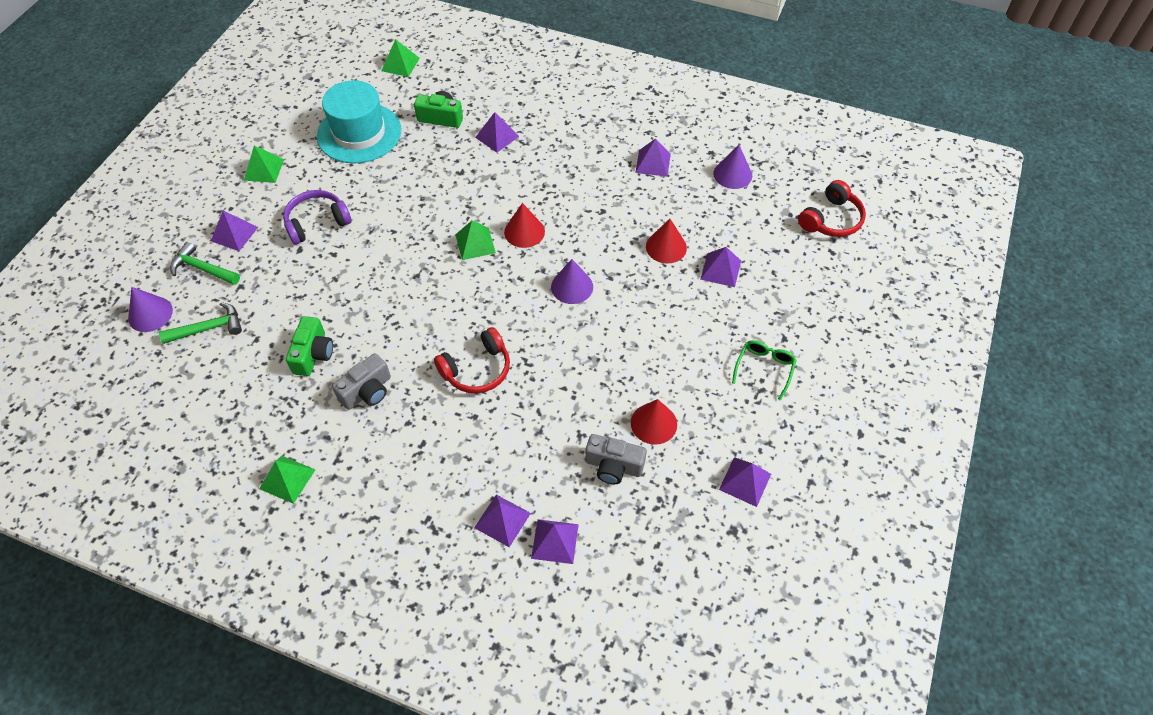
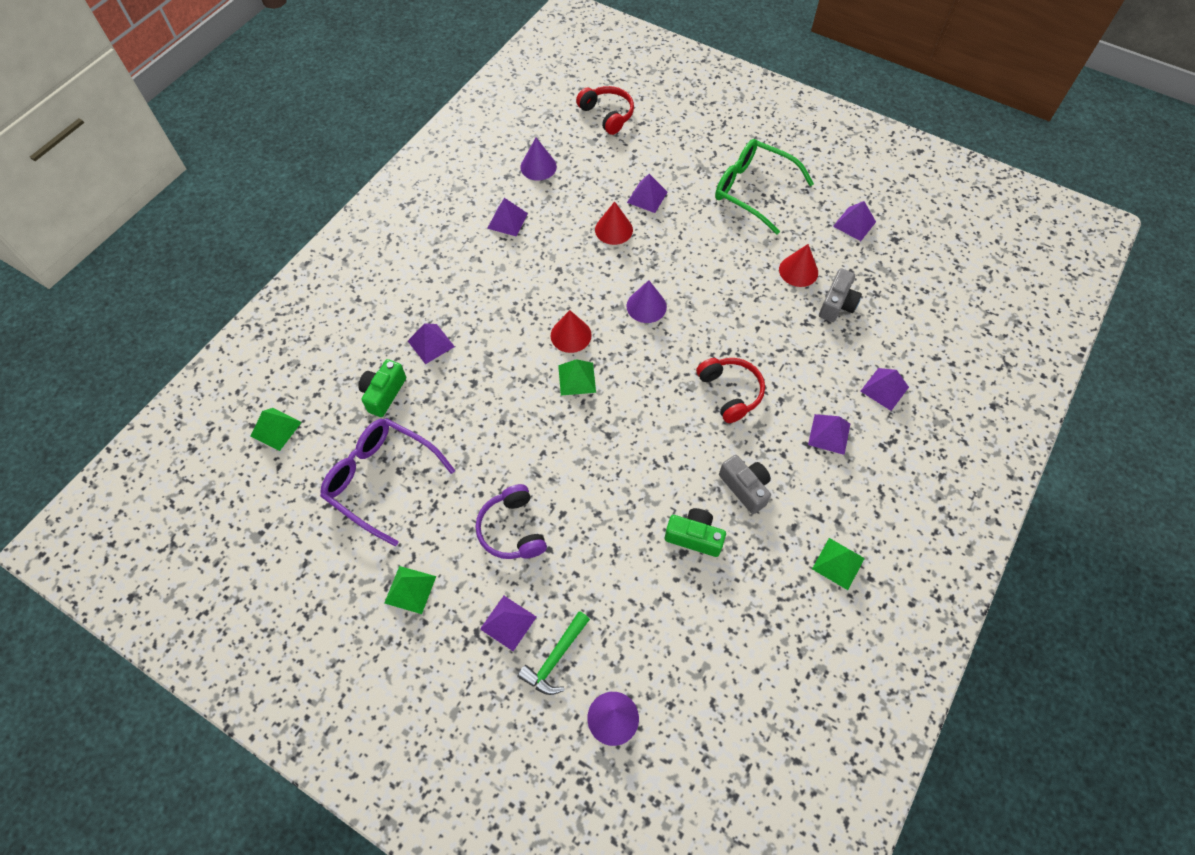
camera: 80 degrees left, 5 degrees up
(208, 328) = (644, 648): green hammer -> none
(359, 133) = (381, 479): turquoise hat -> purple glasses
(555, 541) = (903, 354): purple pyramid -> purple pyramid (829, 434)
(764, 368) = (753, 190): green glasses -> green glasses, size x1.91

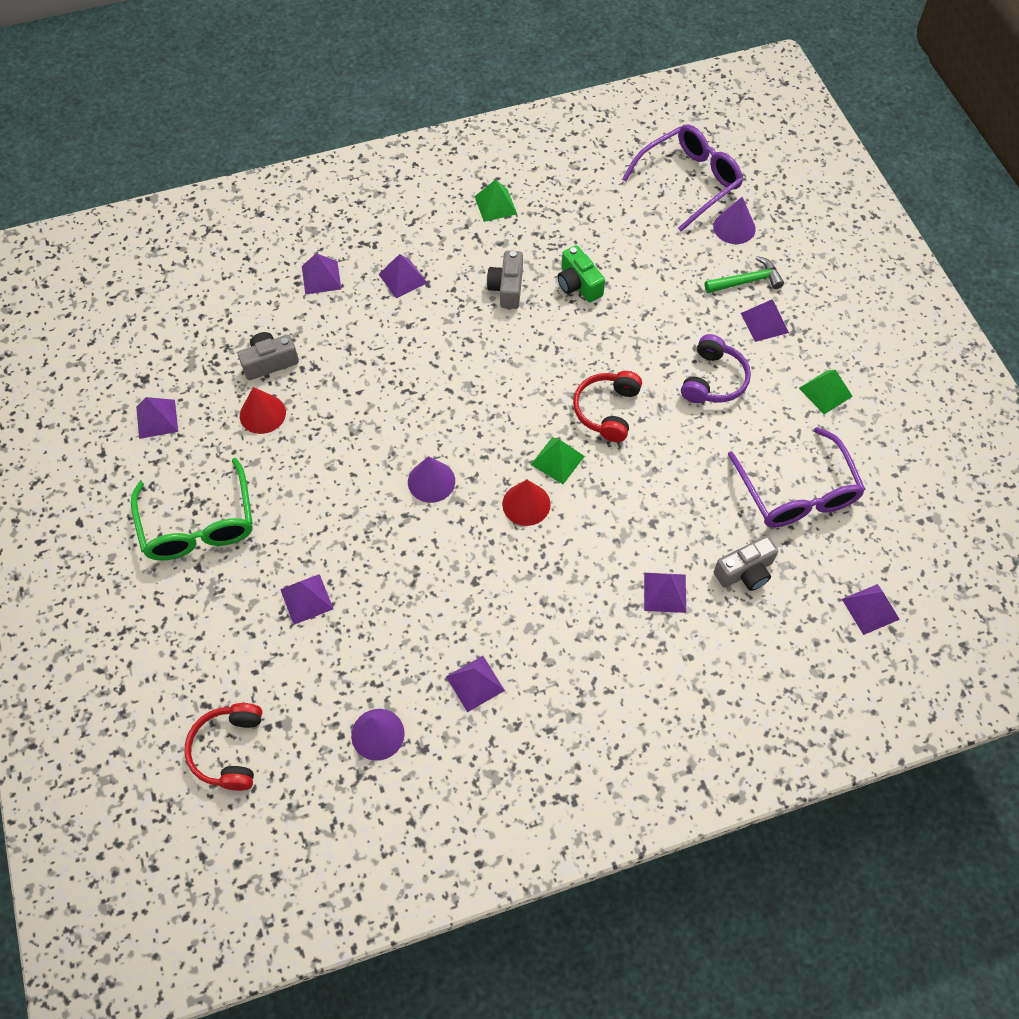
camera: 140 degrees left, 0 degrees up
(276, 429) = (870, 609): green pyramid -> purple pyramid
(384, 393) = (745, 572): green camera -> grey camera
(613, 229) = (378, 586): red cone -> none
(700, 745) = (689, 181): none -> purple glasses
(730, 392) = (441, 358): red headphones -> red headphones (607, 410)

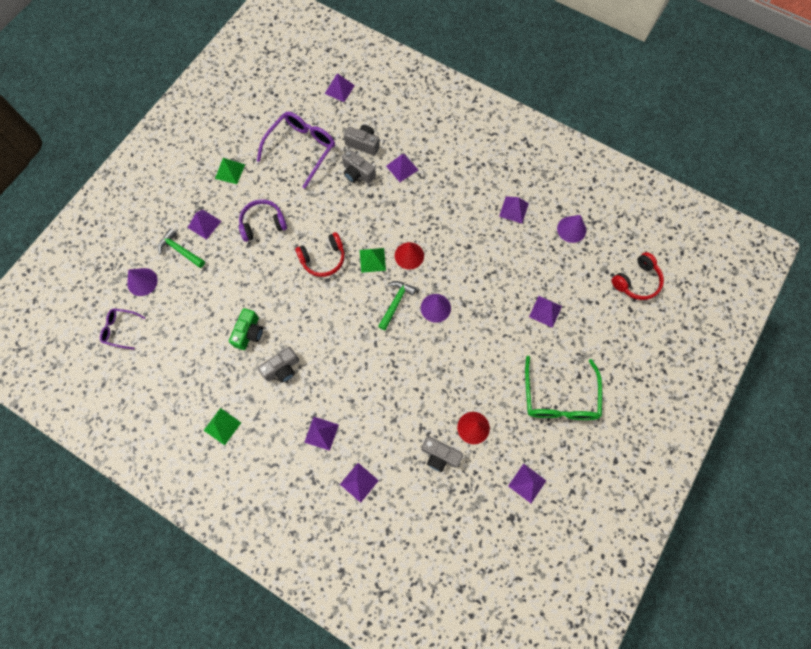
camera: 130 degrees left, 10 degrees up
(198, 524) = (559, 398): green glasses -> green glasses turned 150 degrees clockwise
(478, 444) = (396, 303): none -> green hammer
(689, 181) = (120, 329): purple glasses -> purple glasses, size x0.52
(701, 532) = (357, 173): none -> grey camera

